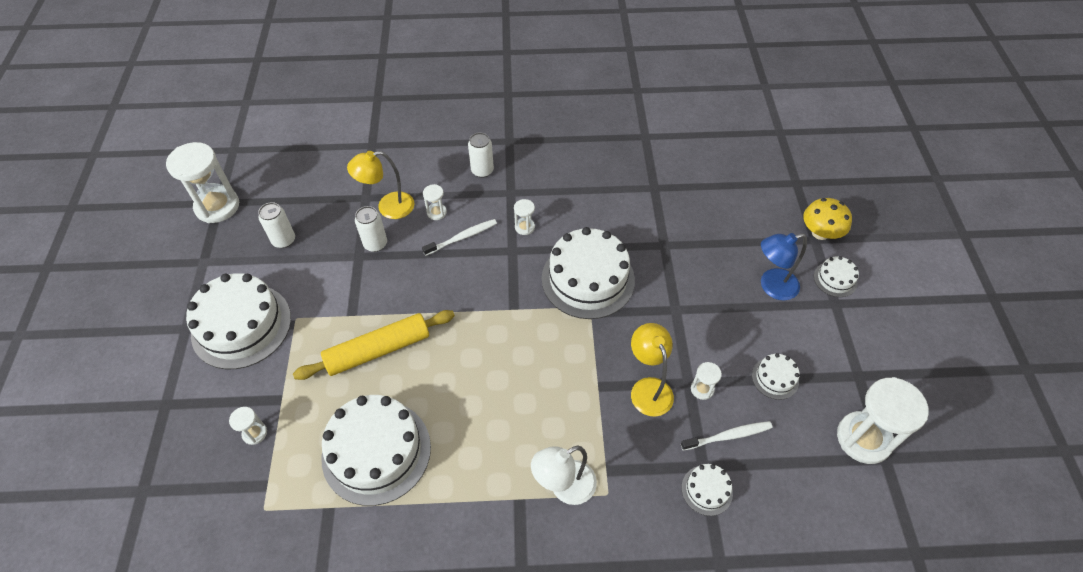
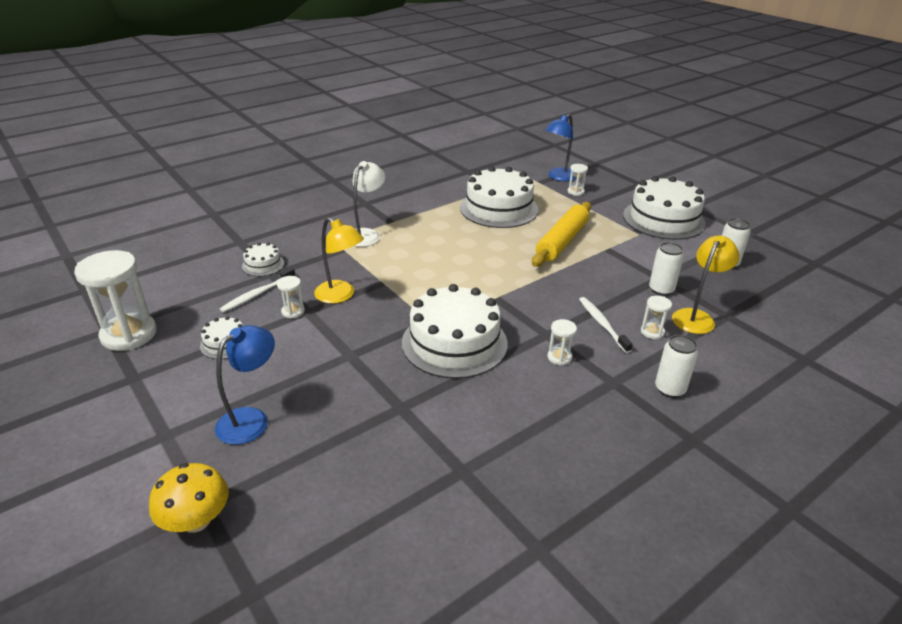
camera: 145 degrees right, 20 degrees down
(217, 206) = (810, 261): white hourglass -> none
(230, 482) = (559, 177): none -> blue lamp
(462, 237) = (602, 324): white toothbrush -> white toothbrush turned 135 degrees clockwise
(835, 279) = (167, 463): white cake -> none

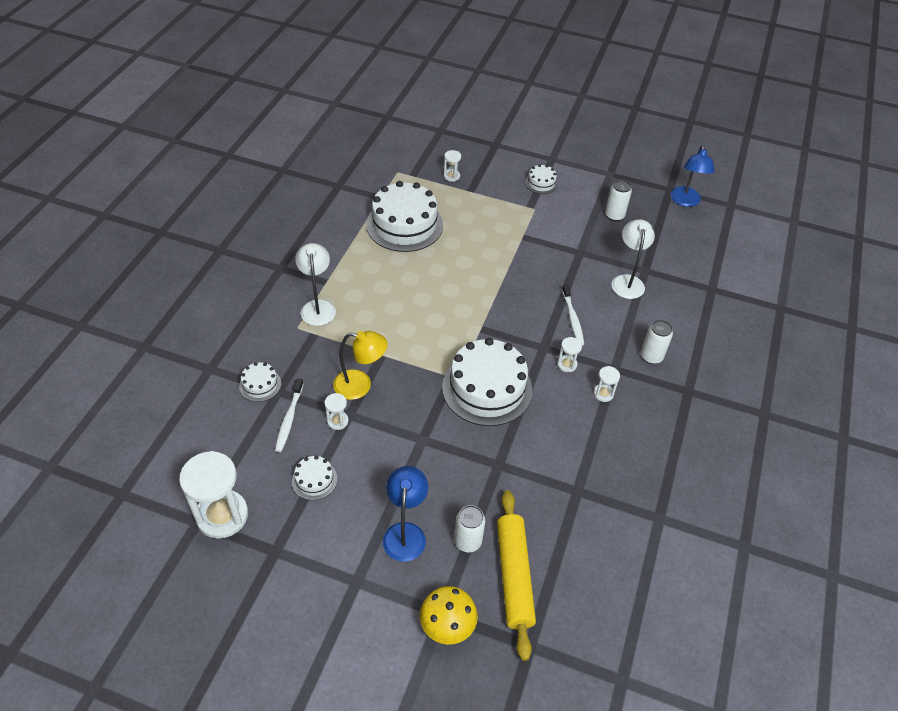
camera: 35 degrees left, 15 degrees up
(559, 177) = (424, 162): blue lamp -> blue lamp (685, 201)
(562, 241) = (484, 243): yellow rolling pin -> yellow rolling pin (514, 576)
(602, 324) = (573, 318): white toothbrush -> white toothbrush turned 135 degrees counterclockwise
(652, 332) = (609, 310): white hourglass -> white hourglass (603, 394)
(661, 290) = (588, 264): white can -> white can (468, 541)
(663, 219) = (541, 183): white cake -> white cake, size x0.46
(696, 317) = (627, 281): yellow lamp -> white lamp

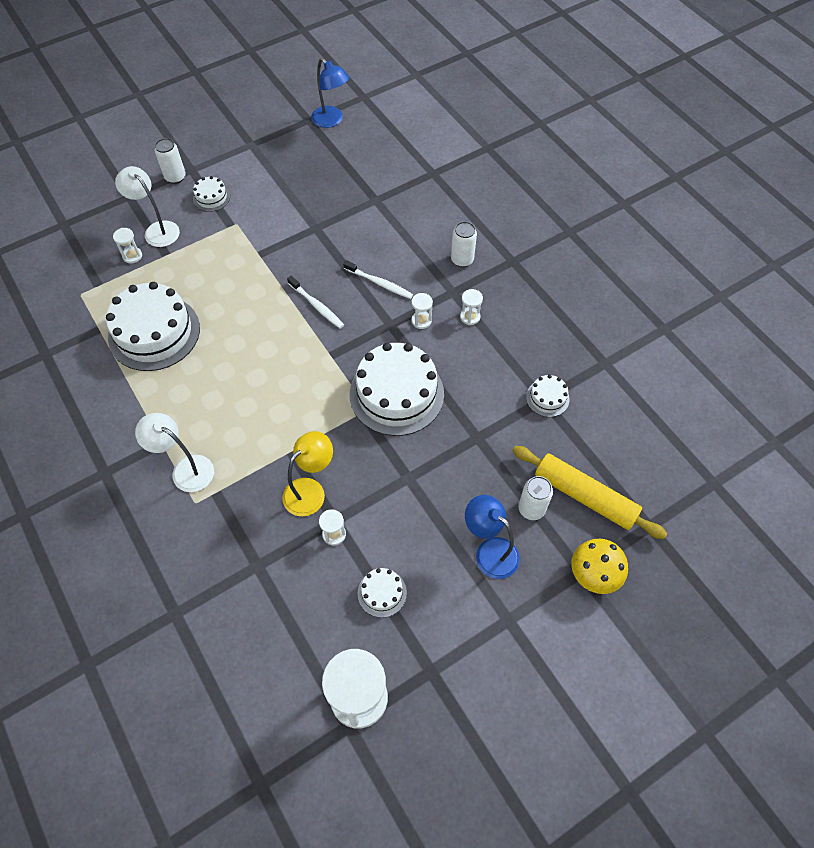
camera: 50 degrees left, 10 degrees up
(260, 385) = (235, 577): white cake -> white cake (547, 398)
(289, 419) = (297, 575): white toothbrush -> white toothbrush (317, 306)
(614, 215) = (300, 176): white can -> white can (175, 177)
(627, 281) = (376, 219): white lamp -> white lamp (157, 230)

